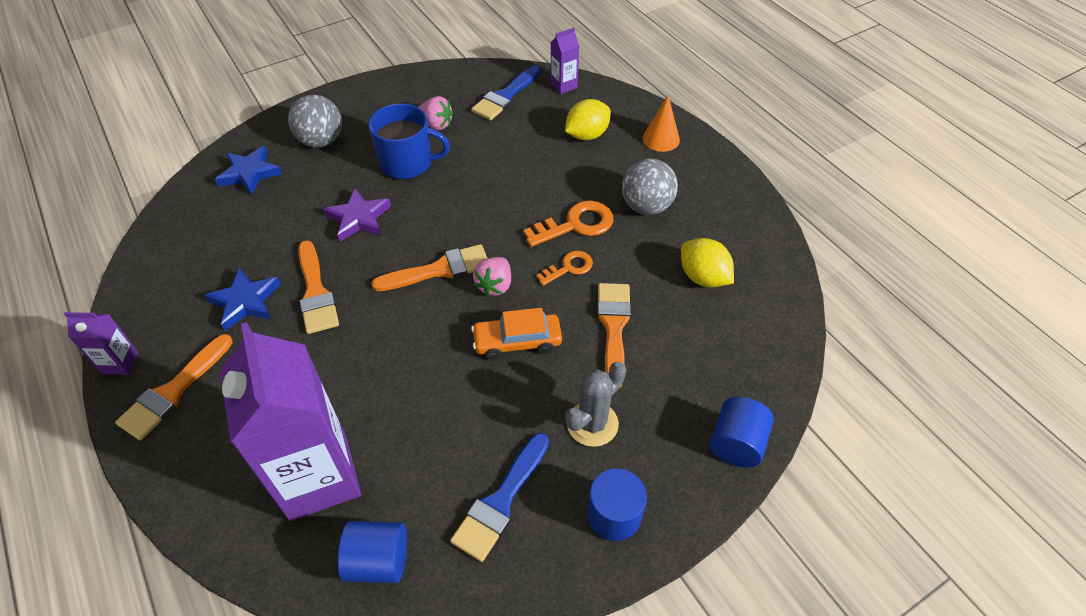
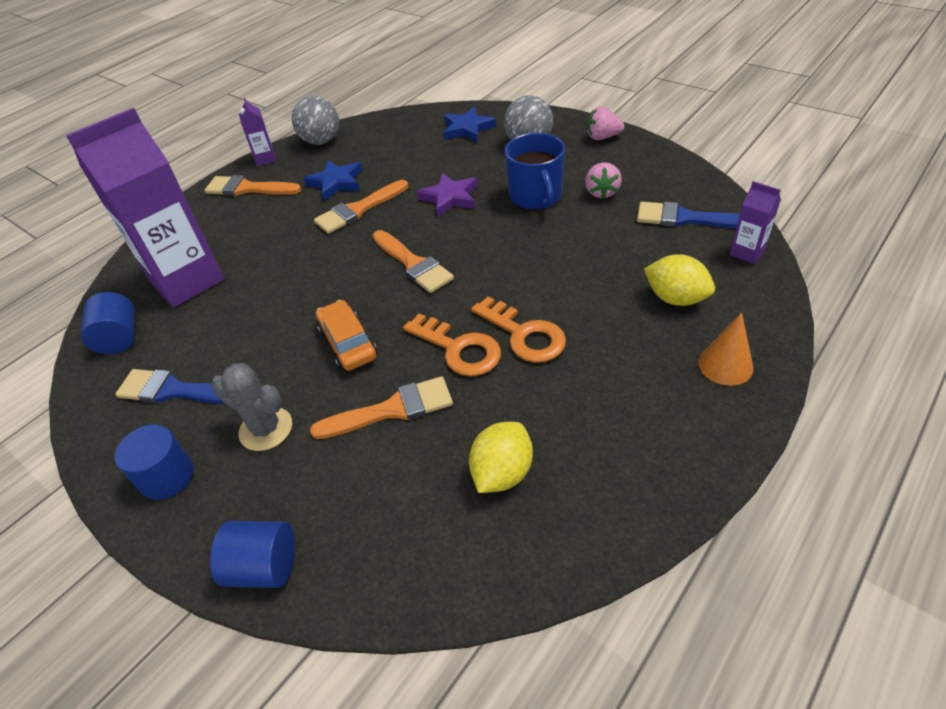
camera: 75 degrees right, 5 degrees down
(495, 285) = (410, 305): pink strawberry -> pink strawberry (602, 137)
(569, 268) = (459, 349): orange key -> orange key, size x1.61
(646, 206) = (591, 385): grey ball -> grey ball (321, 141)

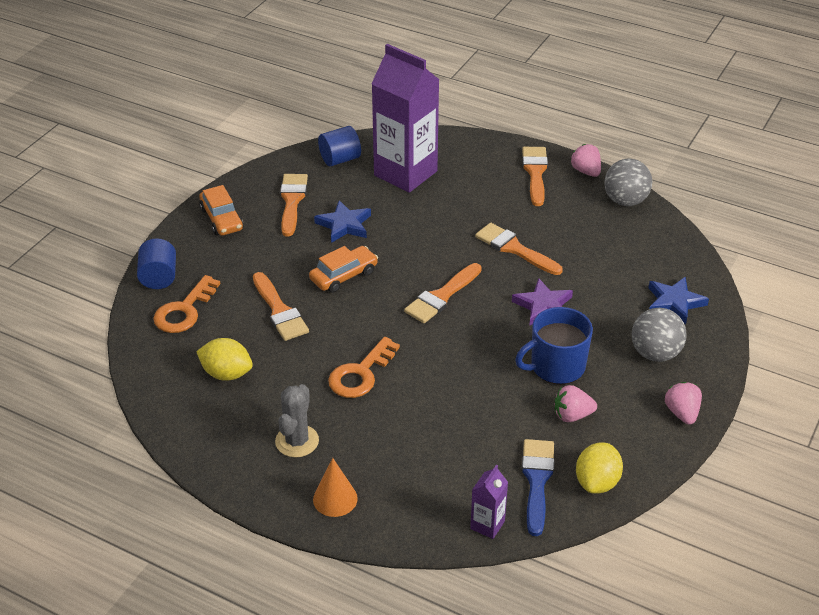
camera: 75 degrees right, 5 degrees down
(167, 476) = (221, 219): blue cylinder -> orange car
(175, 390) = (292, 201): blue brush -> orange brush
(265, 159) = (586, 171): purple carton -> pink strawberry
(266, 429) = (260, 253): grey cactus -> grey cactus (297, 441)
(336, 182) = (555, 226): blue star -> blue star (344, 225)
(459, 349) = (342, 337): orange key -> orange key (184, 310)
(675, 298) = (415, 469): yellow lemon -> yellow lemon (597, 482)

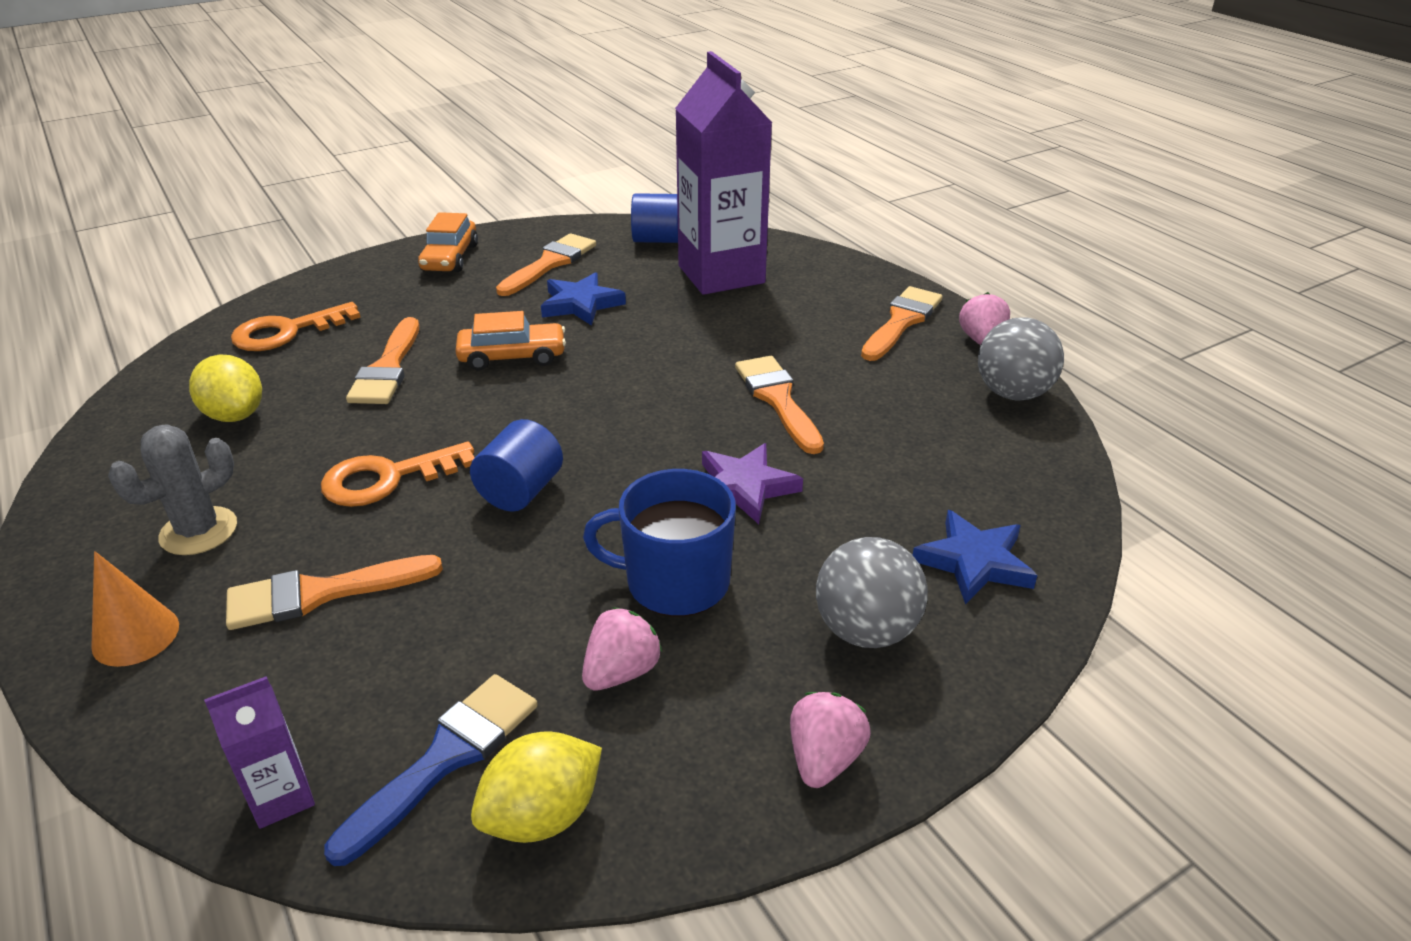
camera: 30 degrees right, 5 degrees down
(159, 277) = (308, 291): blue cylinder -> blue cylinder (520, 491)
(441, 296) = (609, 423): orange brush -> orange brush (321, 593)
(572, 415) = (621, 672): pink strawberry -> pink strawberry turned 105 degrees clockwise

